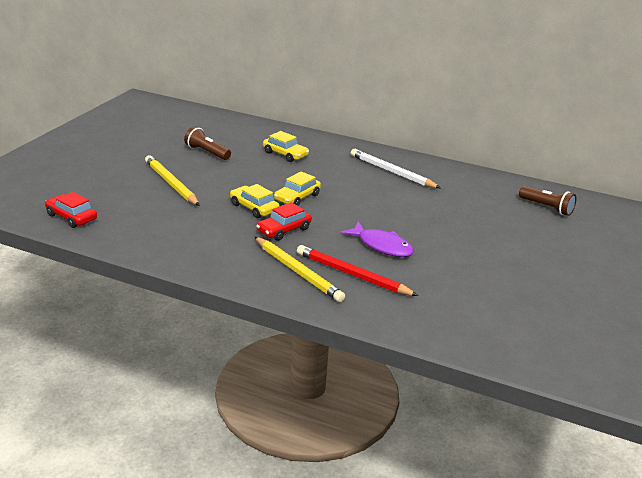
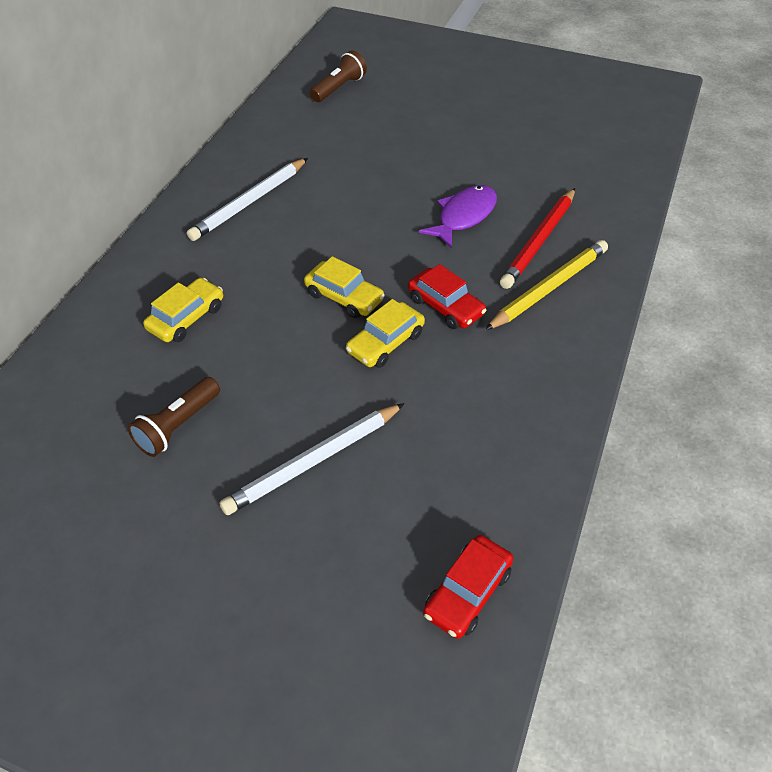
camera: 90 degrees left, 20 degrees up
(171, 183) = (313, 461): yellow pencil -> white pencil

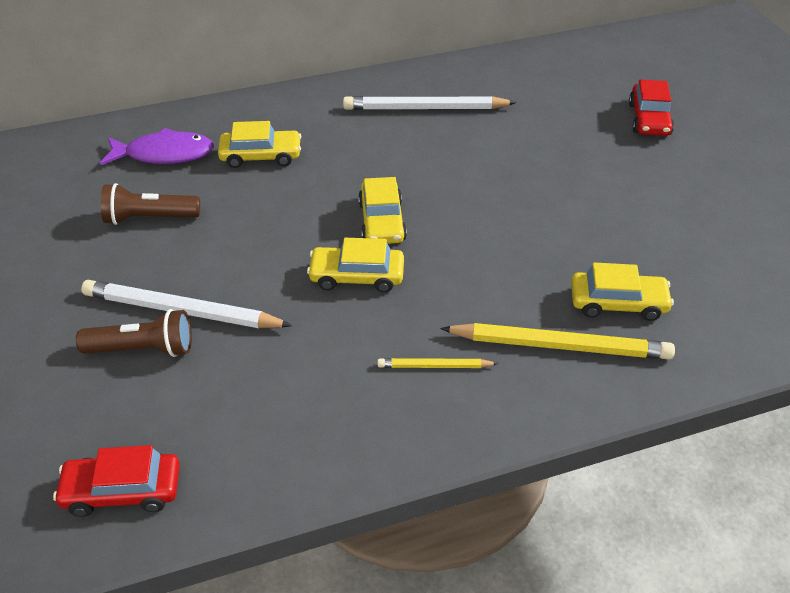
camera: 50 degrees right, 5 degrees down
(339, 88) = (637, 67): brown flashlight -> brown flashlight (143, 349)
(445, 306) = (446, 288): red car -> red car (649, 119)
(464, 216) = (580, 234): purple fish -> purple fish (164, 154)
(509, 355) = (434, 366): none -> yellow pencil
(539, 241) = (618, 303): red pencil -> yellow car

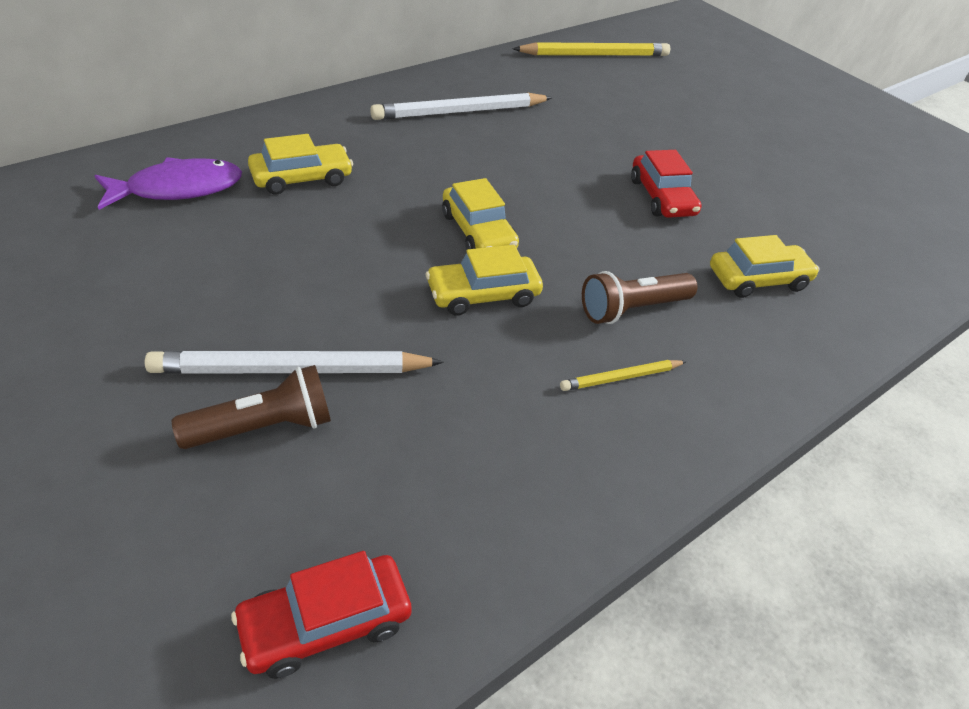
camera: 25 degrees left, 0 degrees up
(149, 218) = (194, 265): brown flashlight -> brown flashlight (632, 309)
(560, 346) = (732, 331): yellow pencil -> yellow pencil (595, 55)
(649, 119) = (680, 104): red car -> red car (662, 197)

